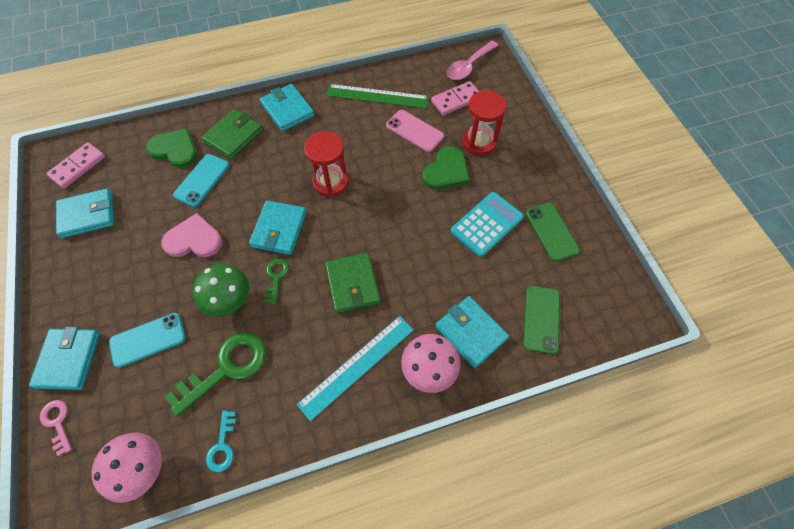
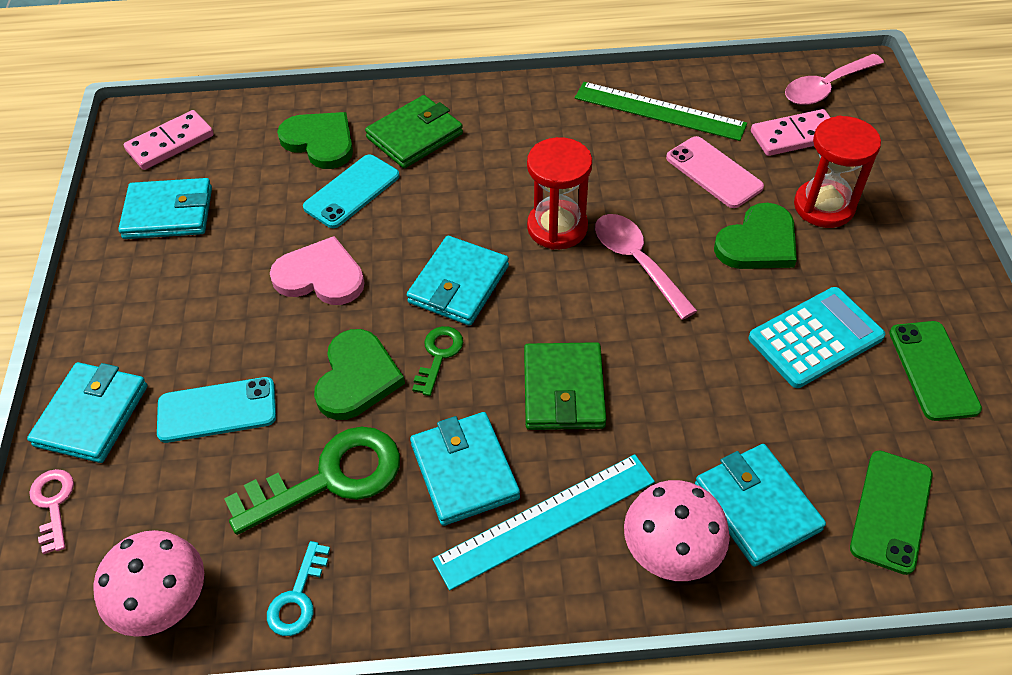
camera: 15 degrees right, 10 degrees down
(230, 301) = (357, 377): green mushroom -> green heart
(287, 110) = (508, 110): turquoise wallet -> turquoise wallet (464, 471)
(380, 196) = (637, 262): none -> pink spoon

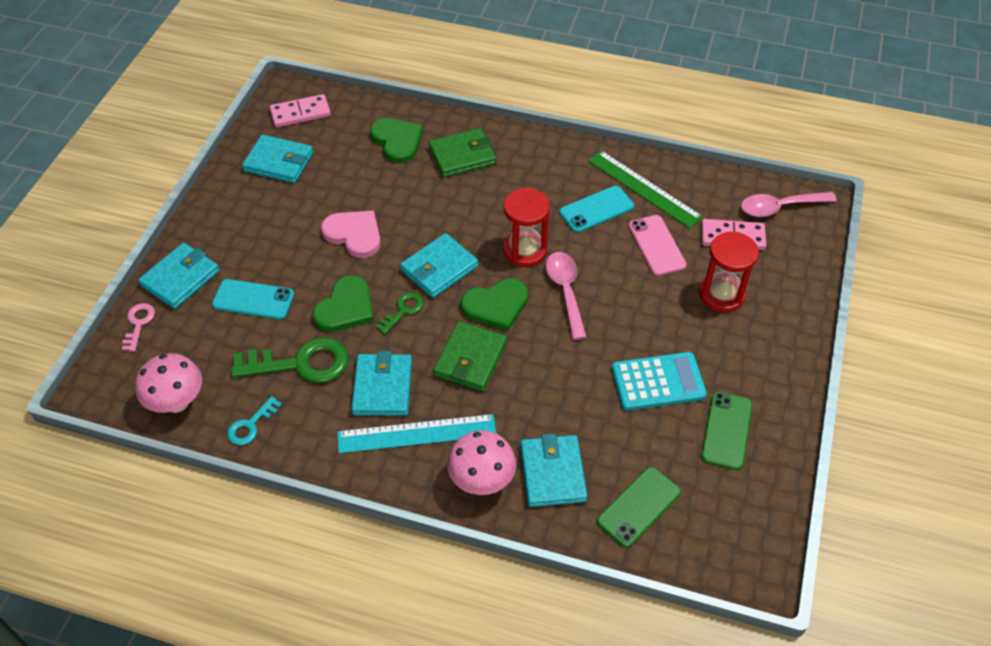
camera: 20 degrees right, 0 degrees up
(352, 191) = (401, 183): turquoise phone -> turquoise phone (596, 209)
(758, 242) = (658, 305): green heart -> green heart (496, 306)

